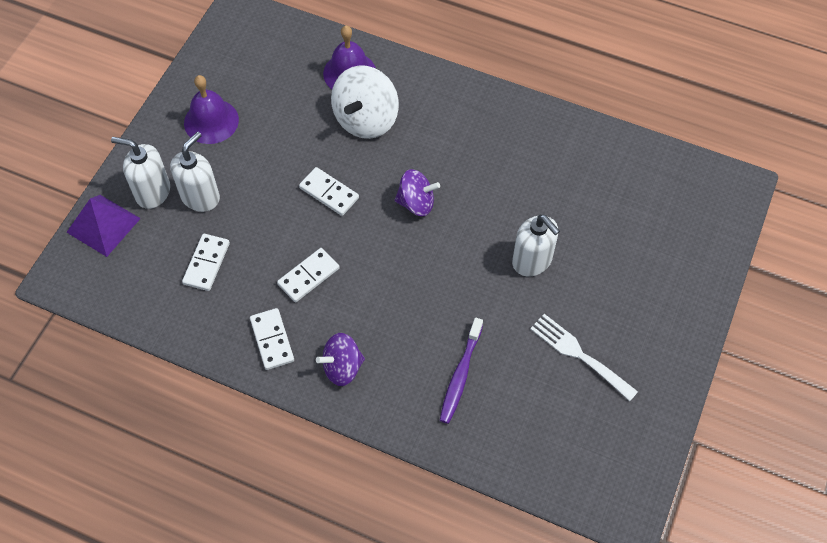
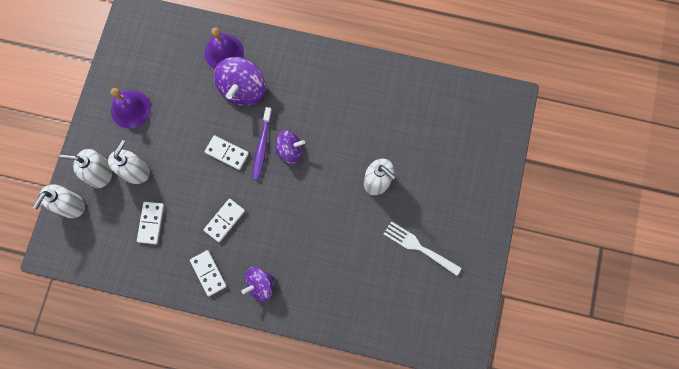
camera: 10 degrees left, 15 degrees up
(103, 225) = (71, 206): purple pyramid -> white soap dispenser
(366, 119) = (242, 89): white spinning top -> purple spinning top
(460, 375) = (341, 276): purple toothbrush -> purple toothbrush (262, 146)

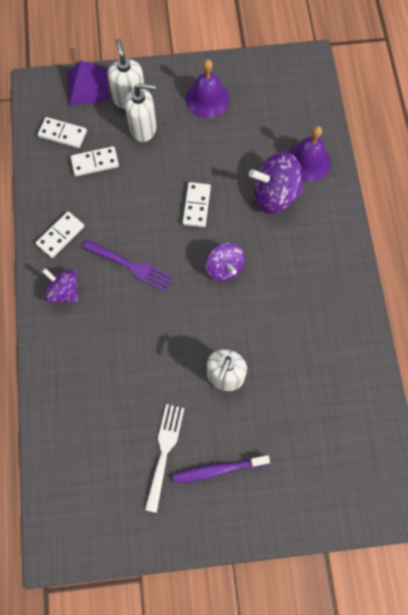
camera: 70 degrees right, 5 degrees down
(71, 206) = (87, 86): white soap dispenser -> purple pyramid
(224, 220) = (122, 230): white domino -> white domino (63, 134)
(259, 223) = (131, 266): none -> purple fork
(262, 146) = (218, 238): purple toothbrush -> purple toothbrush (218, 469)

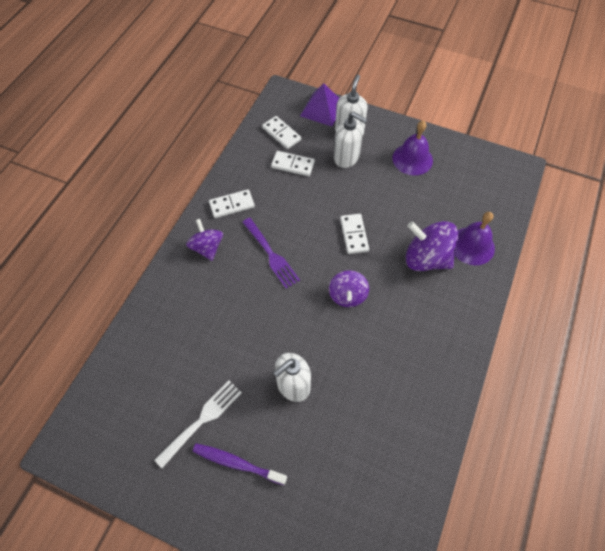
camera: 30 degrees right, 10 degrees down
(196, 205) = (354, 235): white domino -> white domino turned 45 degrees counterclockwise

